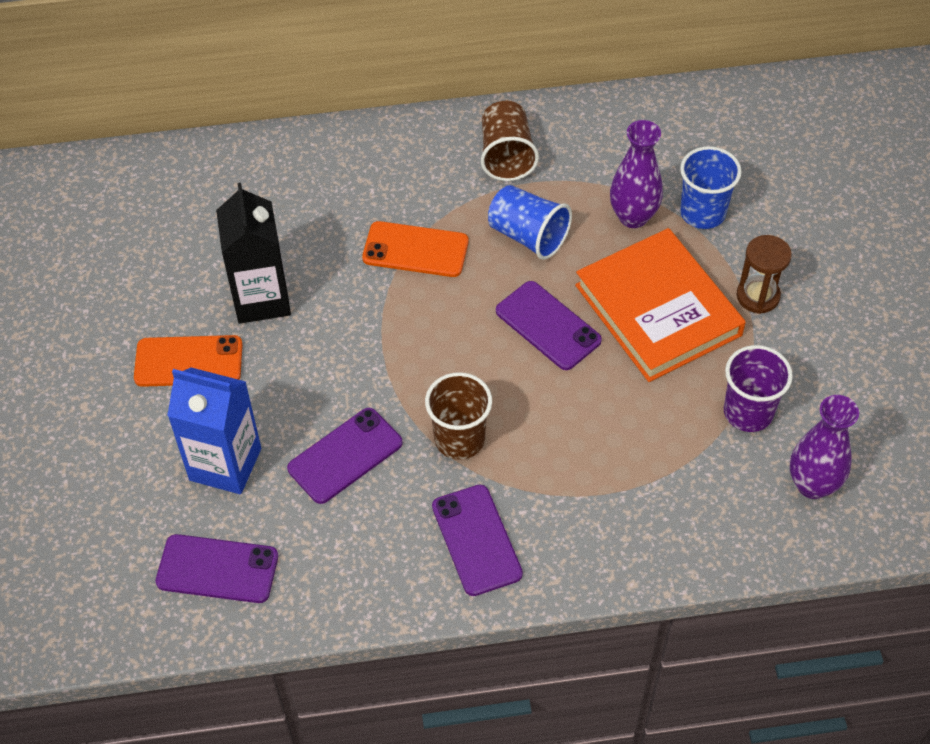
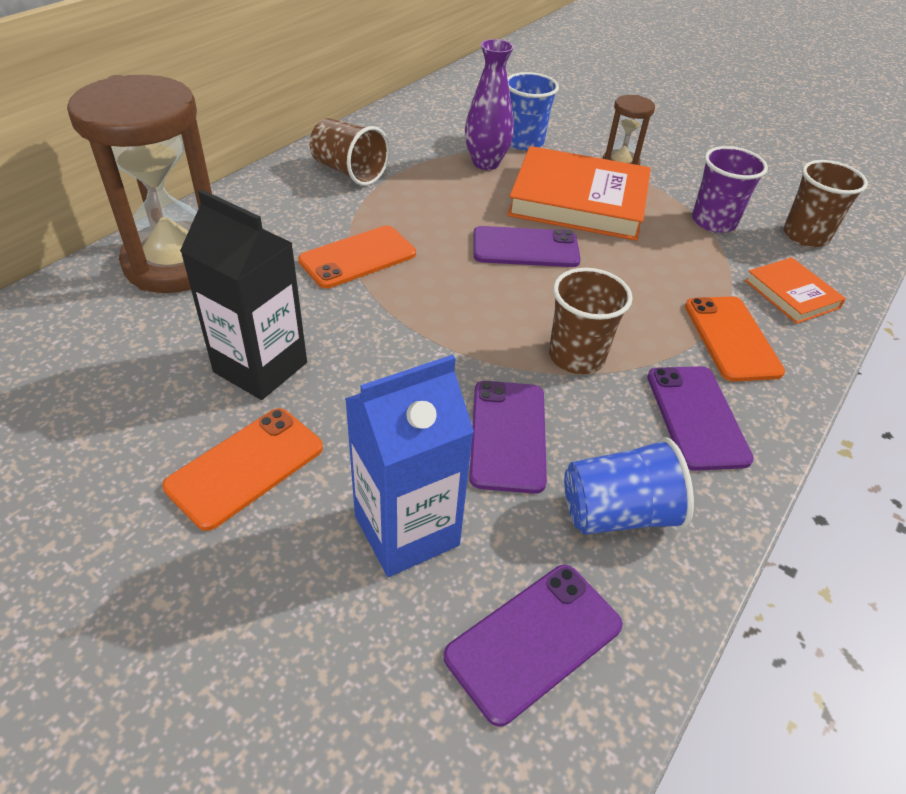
camera: 50 degrees left, 10 degrees down
(295, 174) = (176, 263): none -> brown hourglass
(476, 540) = (696, 417): purple phone -> purple phone turned 60 degrees clockwise
(528, 236) = (432, 206): blue cup -> blue cup (617, 513)
(591, 512) = (731, 338): none -> orange phone
(702, 519) = (791, 294): none -> orange book
(812, 484) = (805, 236): purple vase -> brown cup

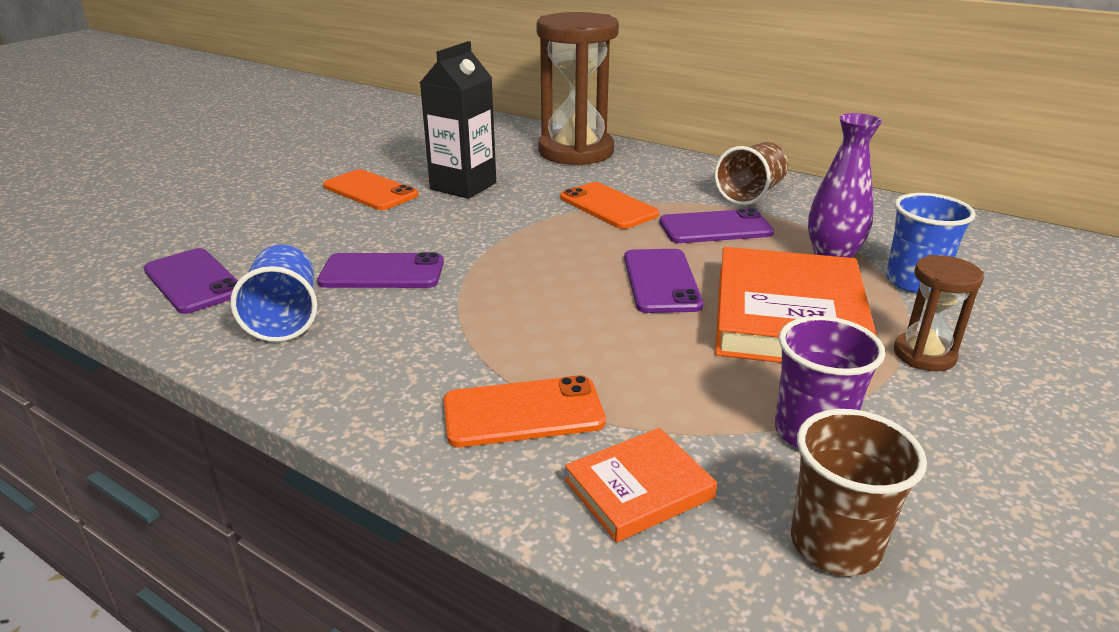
camera: 90 degrees right, 15 degrees down
(406, 530) = (301, 239): blue carton -> none
(576, 357) = (481, 305): brown cup -> none
(696, 417) = (390, 370): purple phone -> purple phone (715, 227)

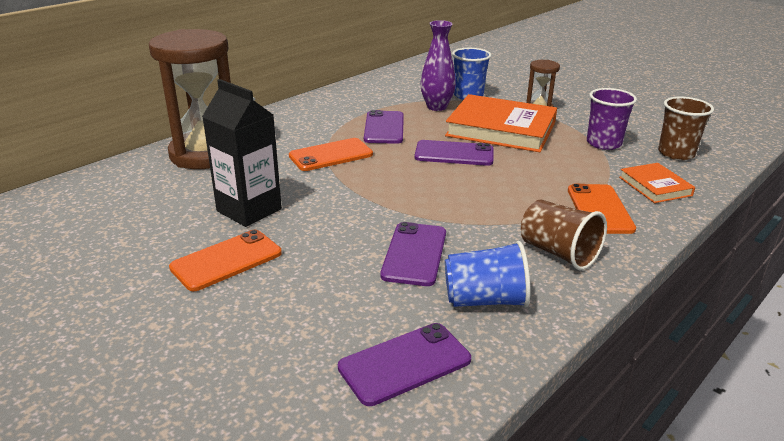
camera: 80 degrees left, 0 degrees up
(750, 194) = (336, 109): brown cup -> brown cup (558, 253)

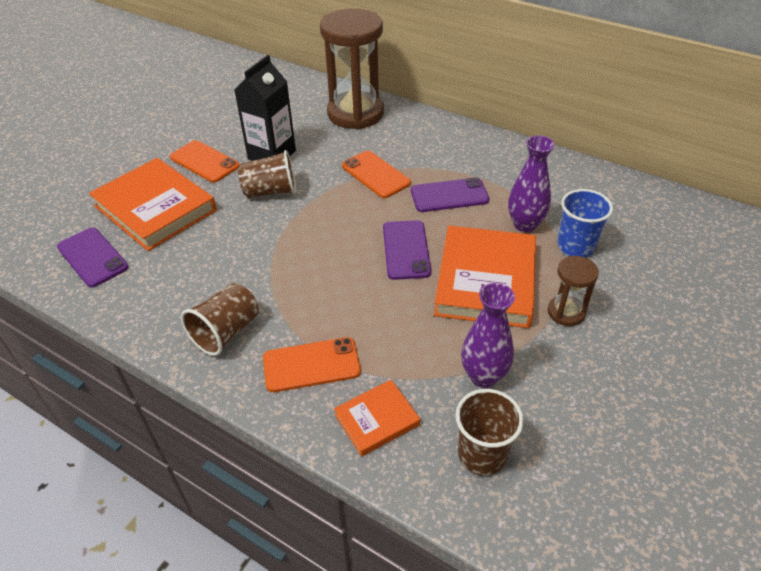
camera: 80 degrees right, 15 degrees up
(313, 304) = (155, 208): none -> orange book
(325, 215) = (270, 191): none -> brown cup
(414, 254) = (218, 245): purple phone -> none
(485, 300) = (158, 289): blue cup -> none
(603, 143) = (483, 376): purple cup -> purple vase

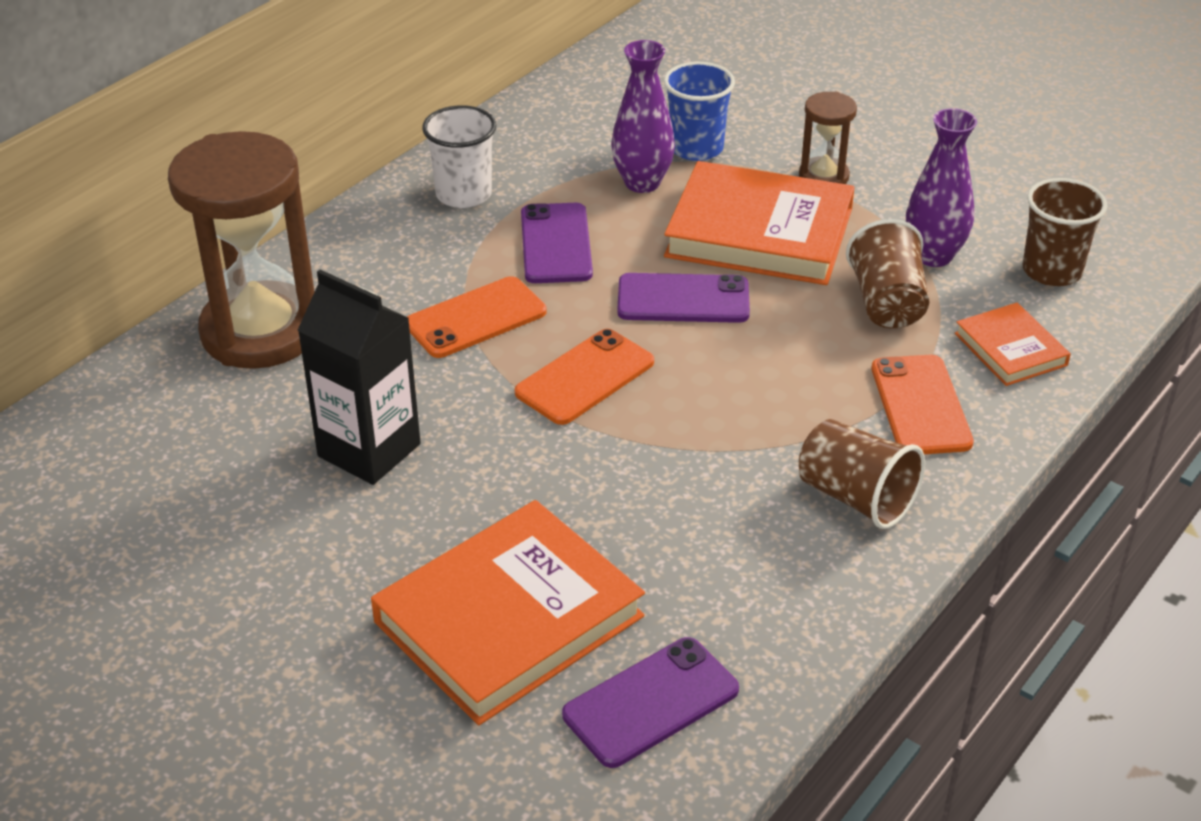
camera: 85 degrees left, 5 degrees down
(205, 162) = (361, 552): orange phone -> orange phone (585, 377)
(270, 191) = (493, 451): brown cup -> brown cup (887, 303)
(487, 158) = (463, 194): none -> white cup

